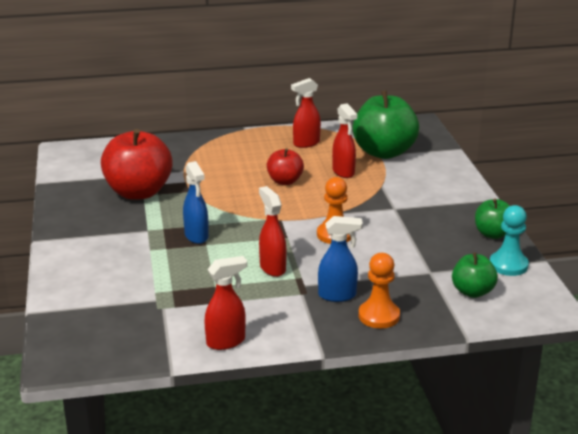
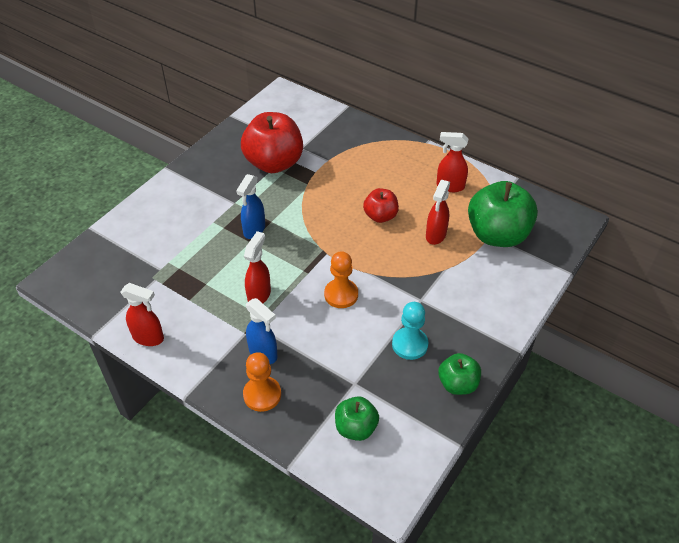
camera: 45 degrees right, 20 degrees up
(508, 265) = (422, 425): turquoise pawn -> turquoise pawn (409, 344)

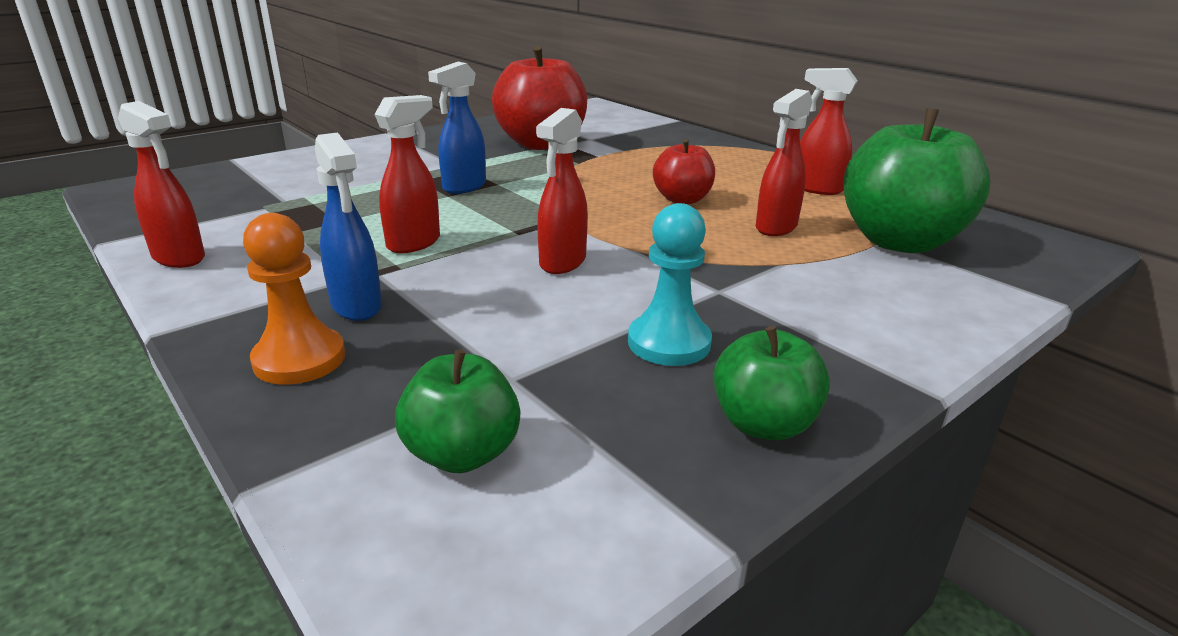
camera: 15 degrees right, 20 degrees down
(341, 294) = (562, 263): orange pawn -> red spray bottle

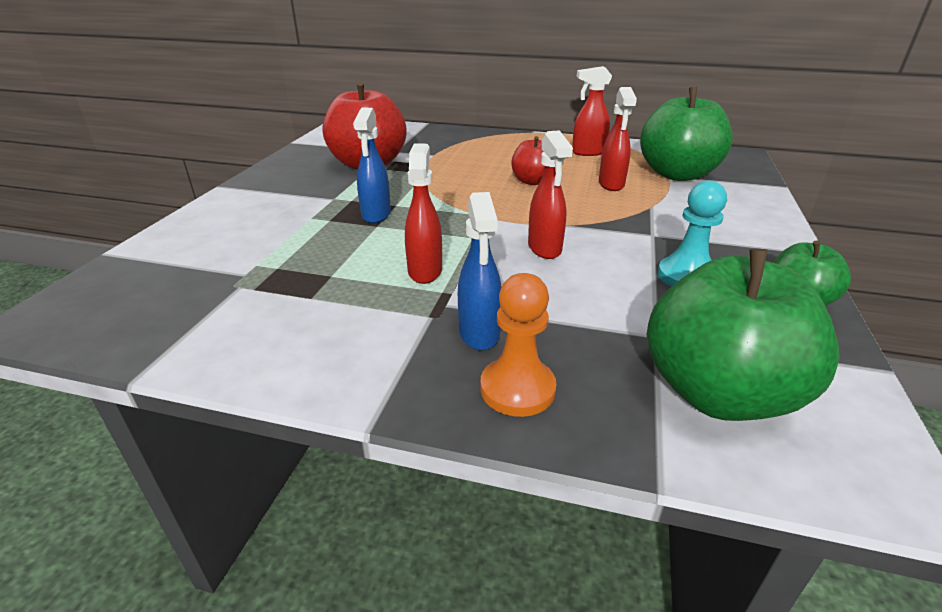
camera: 35 degrees left, 5 degrees up
(179, 258) = (253, 360): red spray bottle -> none
(357, 306) = (479, 334): blue spray bottle -> blue spray bottle turned 60 degrees clockwise
(462, 454) = (718, 393): green apple -> green apple, size x1.86

